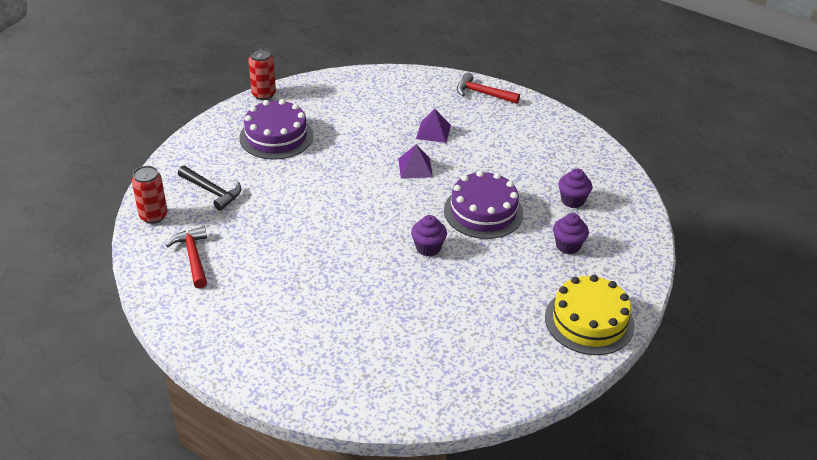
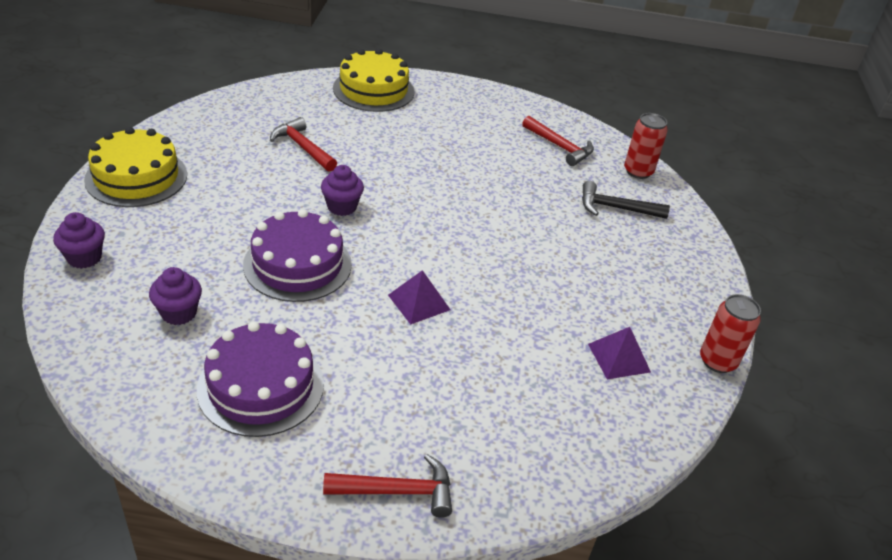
camera: 150 degrees right, 0 degrees up
(276, 136) = (627, 296): purple cake -> purple cake (261, 386)
(316, 380) = (373, 90): none -> yellow cake
(431, 317) = (303, 147): none -> red hammer
(433, 131) = (432, 372): purple pyramid -> purple pyramid (619, 358)
(568, 246) = (174, 248): purple cupcake -> purple cupcake (84, 258)

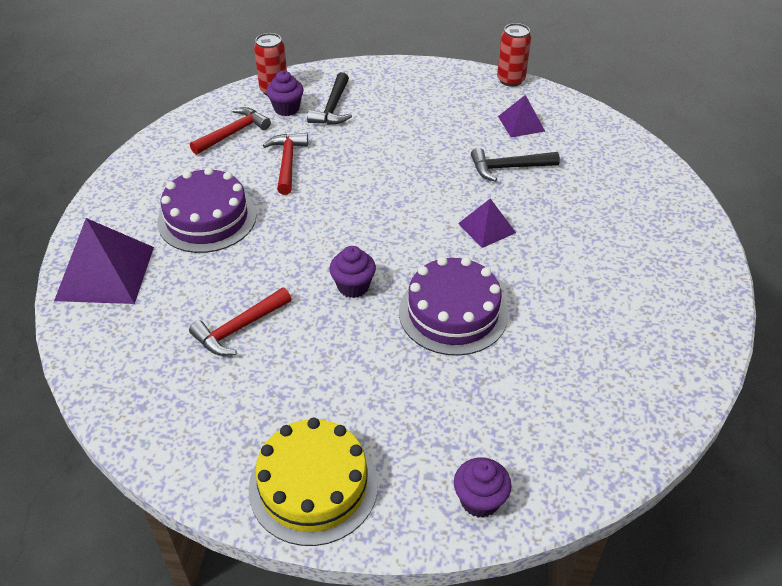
camera: 85 degrees left, 5 degrees up
(179, 313) = (545, 395): purple cupcake -> purple cupcake (286, 109)
(261, 386) = (618, 321): purple cake -> purple cake (207, 218)
(373, 90) = (105, 273): yellow cake -> purple pyramid
(397, 491) = (688, 235): red hammer -> red hammer (287, 163)
(526, 333) = (508, 168): none -> black hammer

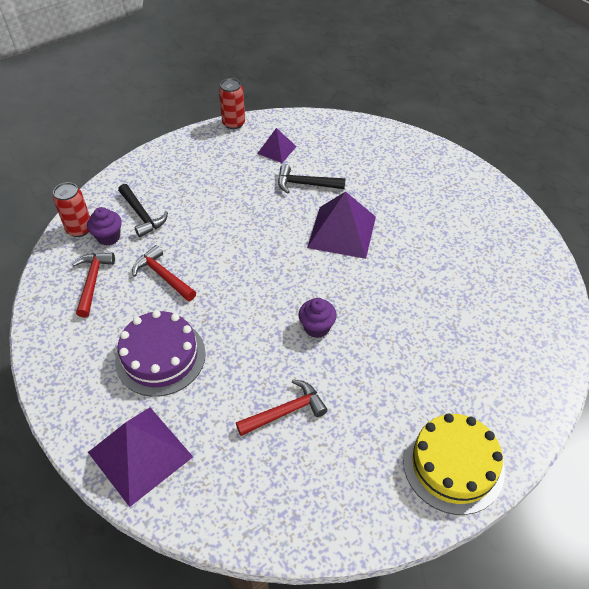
camera: 45 degrees left, 5 degrees up
(239, 328) = (285, 412): red hammer -> red hammer turned 120 degrees counterclockwise
(453, 313) = (390, 298): purple cake -> none
(479, 500) = (534, 393): purple cupcake -> none
(487, 228) = (342, 232): purple pyramid -> purple pyramid, size x1.80
(508, 168) = (305, 184): black hammer -> black hammer turned 60 degrees clockwise

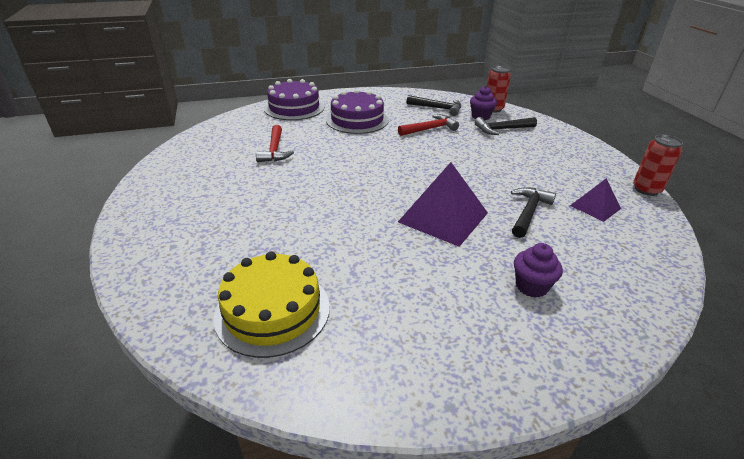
camera: 110 degrees right, 15 degrees down
(93, 282) = (437, 108): red hammer -> black hammer
(140, 454) = (294, 108): purple pyramid -> purple cake
(316, 327) = (334, 177): purple cupcake -> purple cupcake (531, 286)
(453, 465) = (157, 203): yellow cake -> yellow cake (272, 310)

